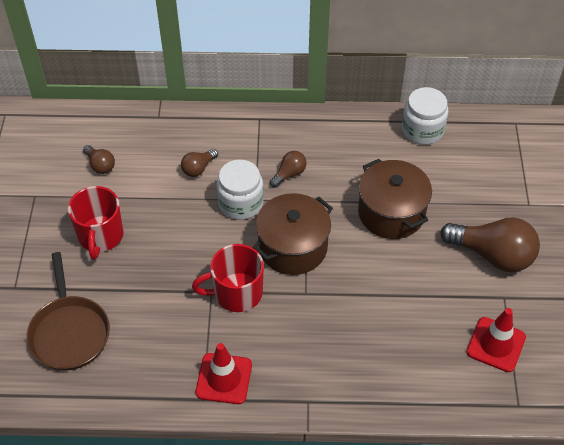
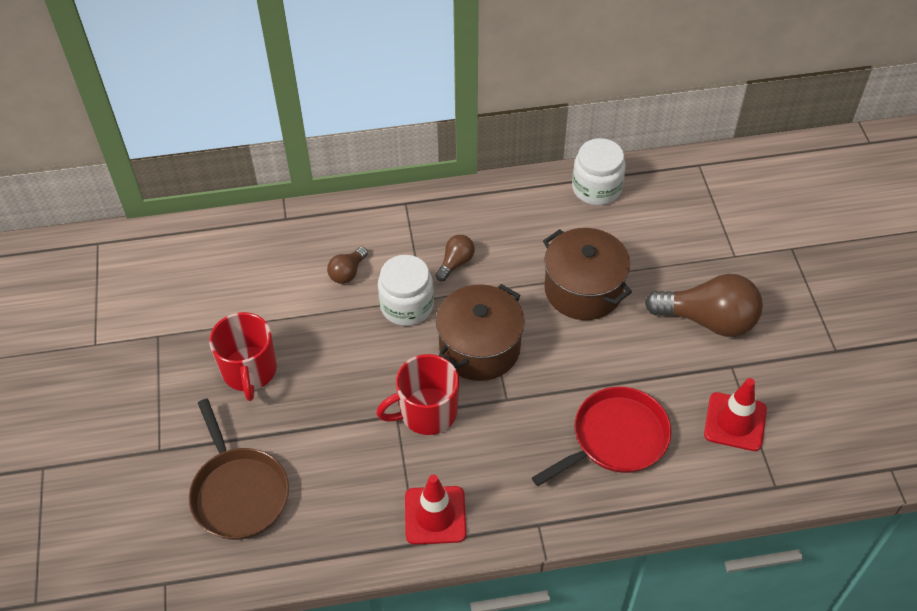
camera: 10 degrees left, 0 degrees up
(100, 165) = (229, 287): brown light bulb -> none
(390, 341) = (616, 438): none -> red pan

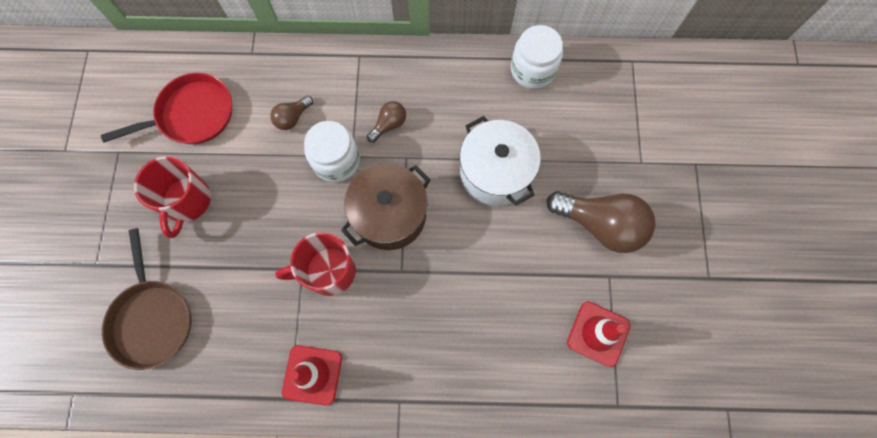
camera: 10 degrees right, 20 degrees up
(583, 290) = (495, 173): brown pot -> white pot
(616, 438) = (487, 329): red pan -> red pan (192, 114)

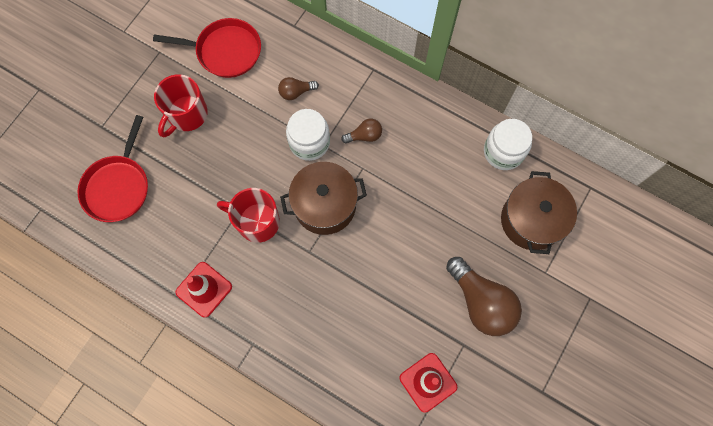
camera: 30 degrees right, 0 degrees up
(152, 319) = (118, 187): brown pan -> red pan
(495, 173) = (424, 217): white pot -> none
(598, 120) = (531, 220): none -> brown pot

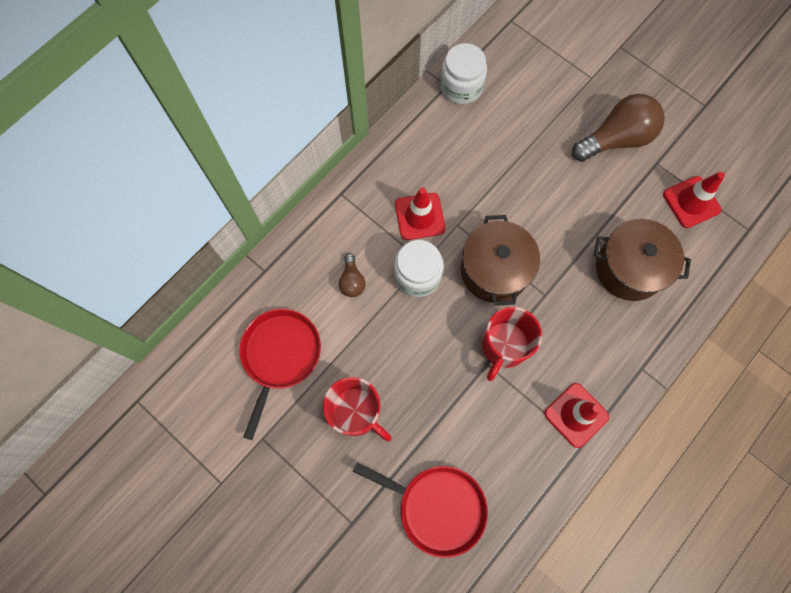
camera: 80 degrees left, 0 degrees up
(364, 136) = (420, 216): brown light bulb -> red traffic cone
(531, 220) = (537, 78): brown pot -> brown pot (629, 268)

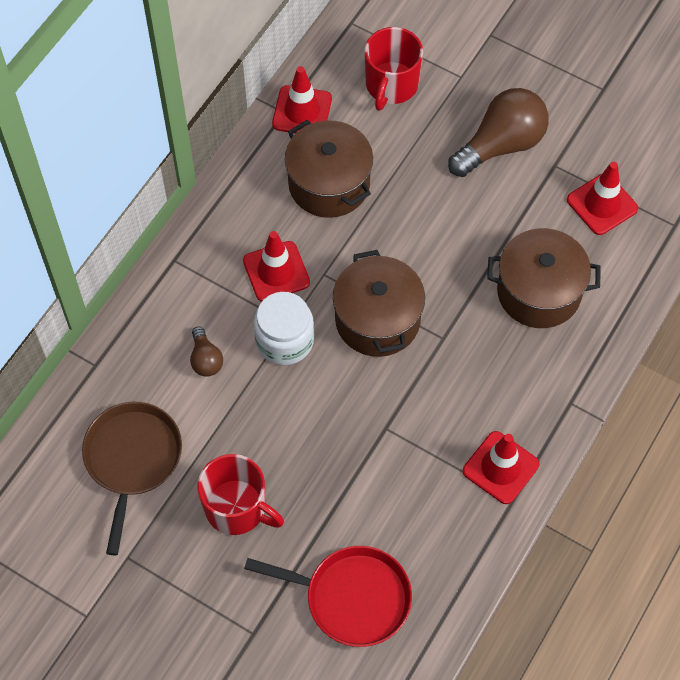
camera: 10 degrees left, 10 degrees down
(280, 355) = (132, 459): red pan -> brown pan
(461, 87) = (302, 111): white jar -> red traffic cone
(473, 150) = (329, 184): none -> brown pot
(504, 346) = (402, 404): red mug -> red mug (391, 85)

